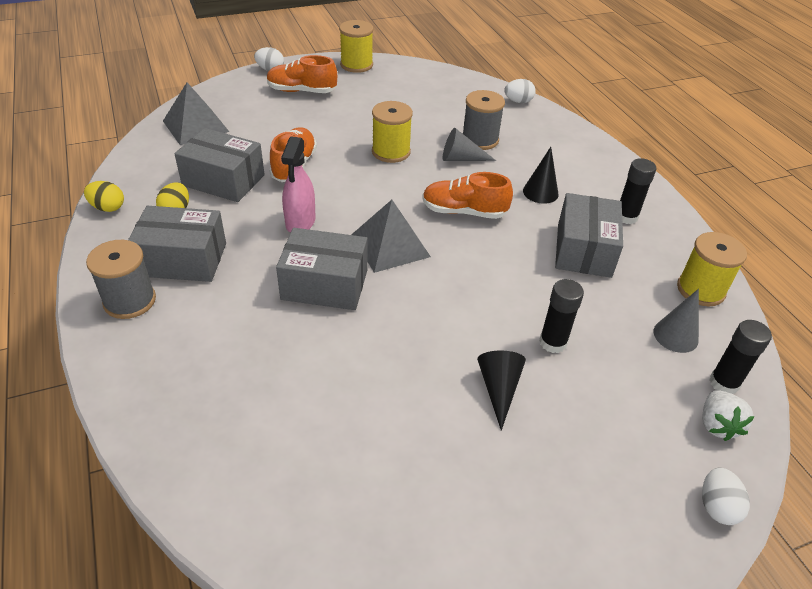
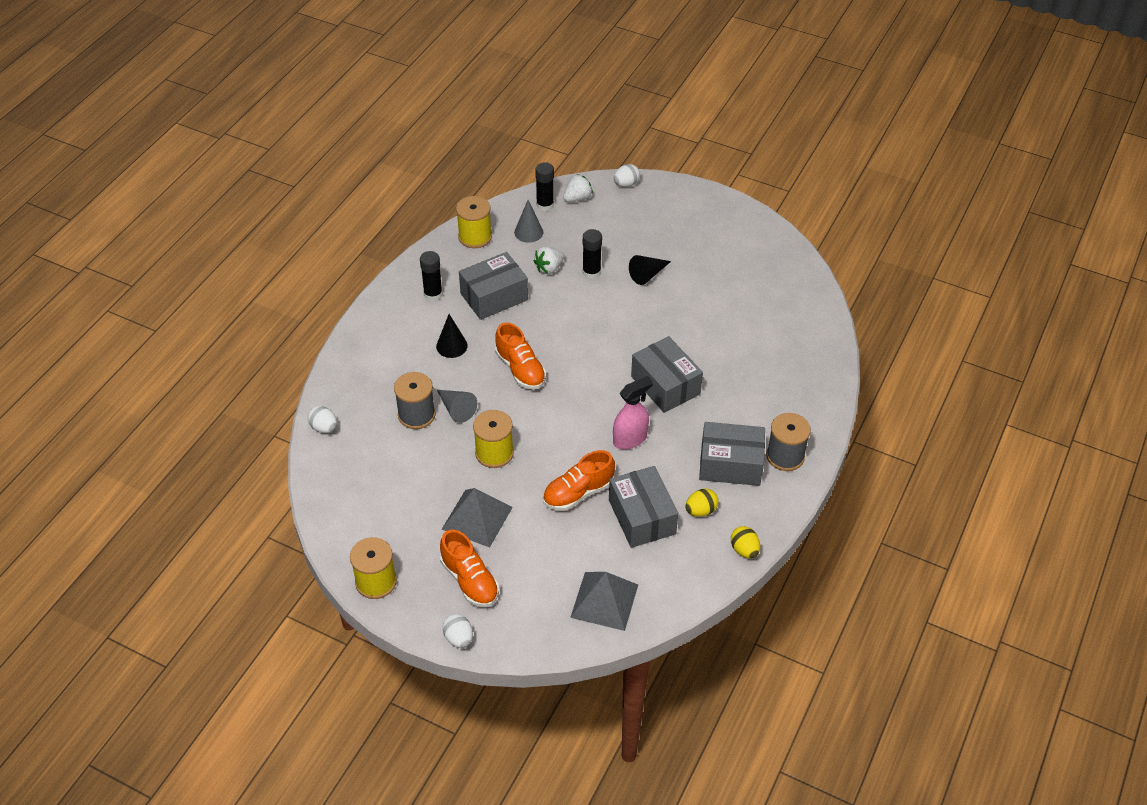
camera: 130 degrees left, 5 degrees up
(183, 259) = (730, 464): grey box -> grey box turned 45 degrees counterclockwise
(390, 245) = (597, 381): grey pyramid -> grey pyramid (477, 518)
(592, 313) = (549, 268): none -> white strawberry

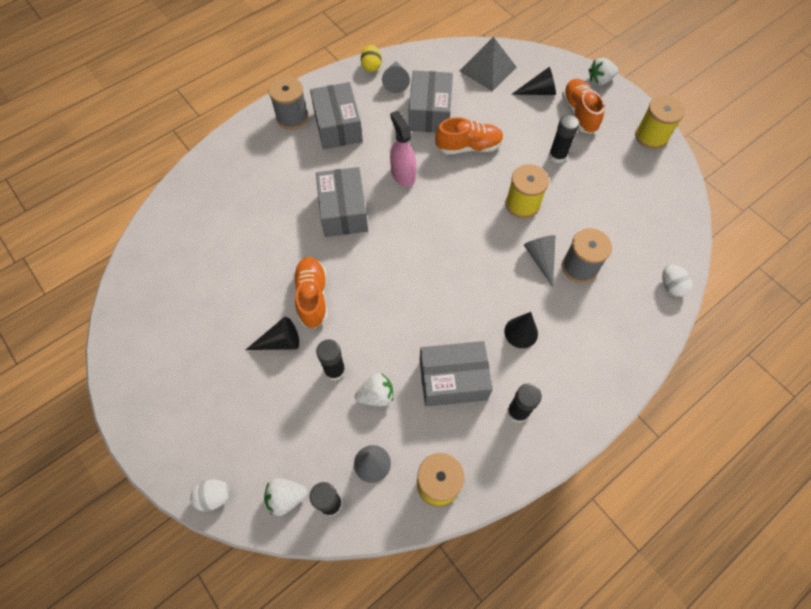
camera: 155 degrees left, 15 degrees up
(458, 638) = (600, 80): white egg -> white strawberry
(477, 518) = (557, 156): grey pyramid -> black glue stick
(520, 369) = (464, 278): orange shoe -> orange shoe (312, 297)
(529, 592) = (538, 91): none -> black cone
(630, 439) = (403, 174): pink spray bottle -> pink spray bottle turned 75 degrees clockwise
(700, 511) = (383, 102): yellow egg -> none
(703, 541) = (396, 81): none -> grey cone
(730, 464) = (338, 126): grey box -> grey box turned 45 degrees clockwise

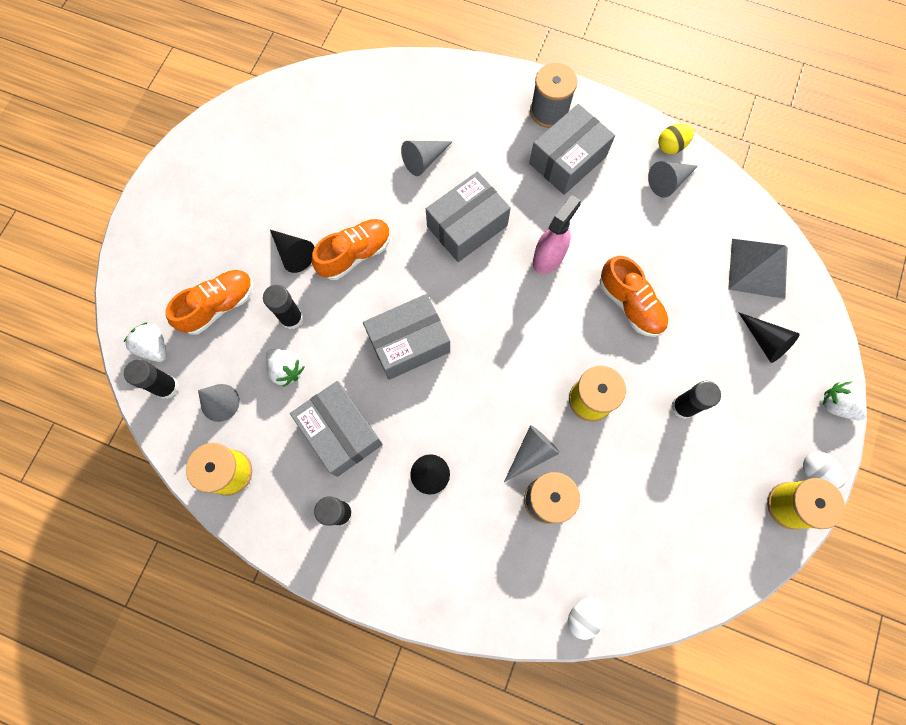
camera: 60 degrees right, 10 degrees up
(214, 496) = (128, 289): white egg -> white egg (815, 471)
(269, 211) = (424, 160): none -> grey cone
(430, 112) = (649, 240): grey box -> grey box (409, 343)
(579, 113) = (765, 403): orange shoe -> orange shoe (219, 306)

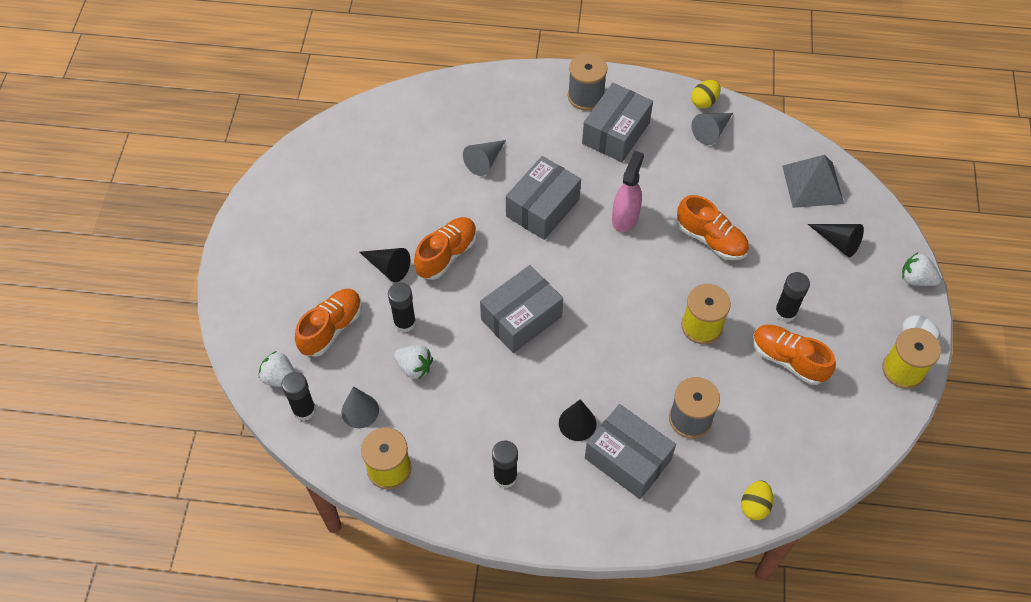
camera: 15 degrees left, 15 degrees down
(340, 432) = (483, 408): grey box -> grey box (627, 459)
(531, 453) = (663, 383): grey cone -> none
(583, 615) = (754, 506): white egg -> yellow egg
(669, 461) = (788, 360): none -> orange shoe

